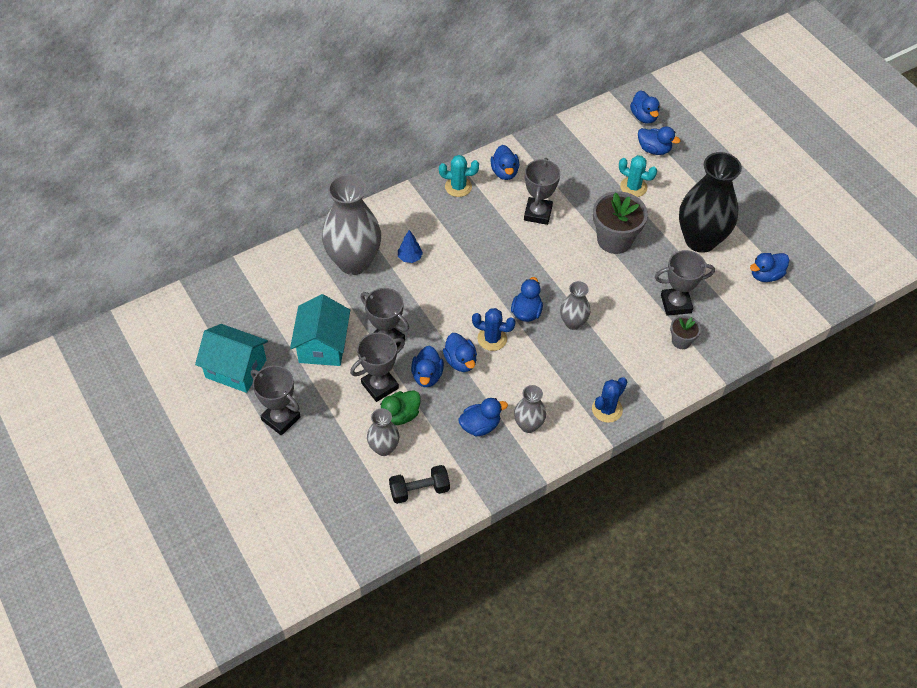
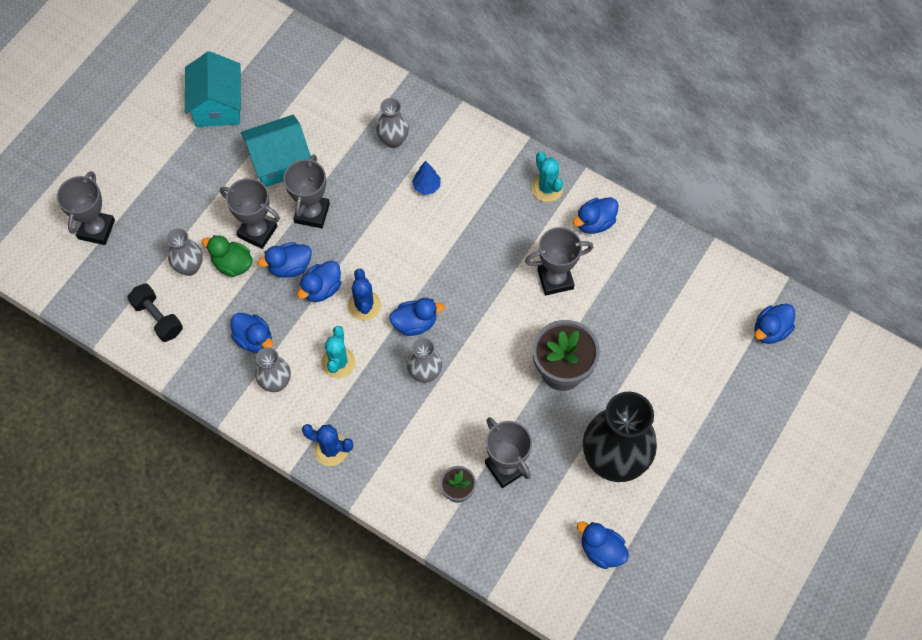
camera: 65 degrees right, 10 degrees up
(281, 418) = (181, 168): grey trophy -> grey trophy (96, 229)
(354, 262) = (393, 140): grey vase -> grey vase, size x0.50
(633, 187) = (652, 361): turquoise cactus -> turquoise cactus (338, 362)
(654, 149) = (724, 361): blue duck -> none

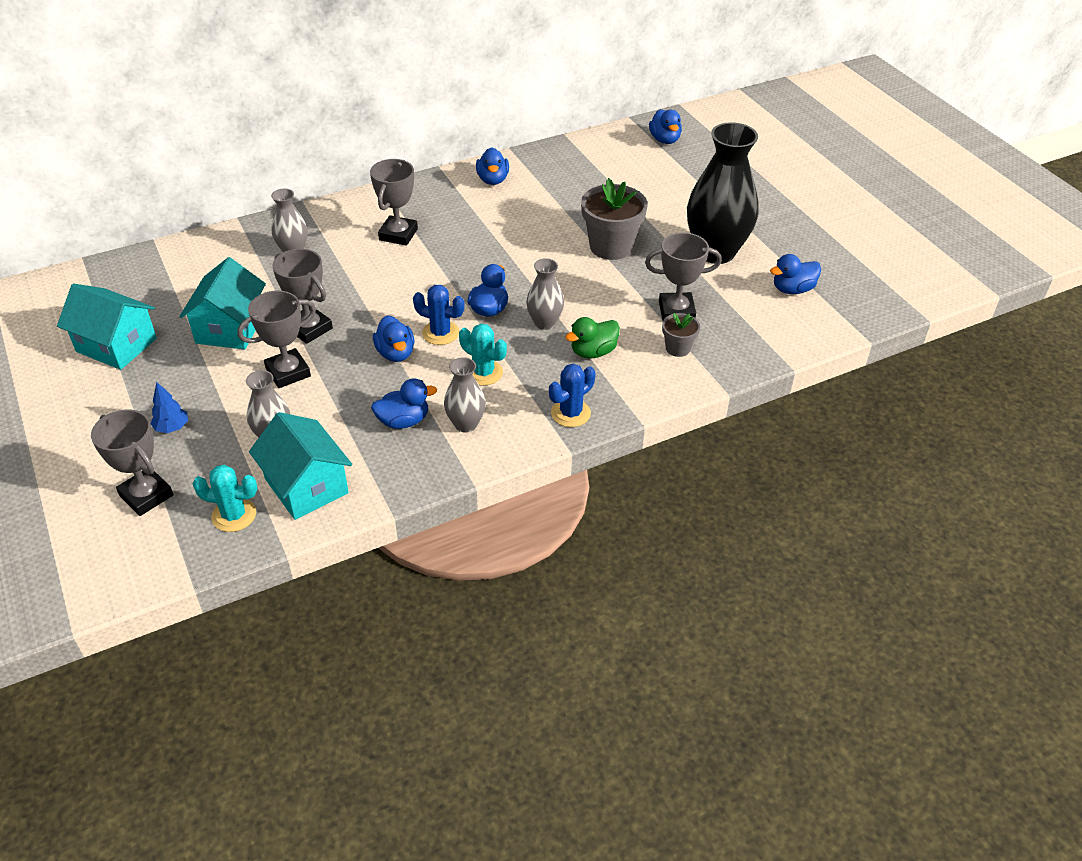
camera: 60 degrees left, 20 degrees down
(158, 318) = (306, 486): black dumbbell -> turquoise house
(232, 264) = (304, 404): green duck -> green duck (593, 352)
(289, 267) = (350, 365): blue duck -> none
(426, 186) = (361, 250): blue tree -> blue tree (172, 428)
(547, 188) = (435, 190): turquoise cactus -> turquoise cactus (234, 515)
(555, 279) = (523, 218): grey trophy -> grey trophy (398, 234)

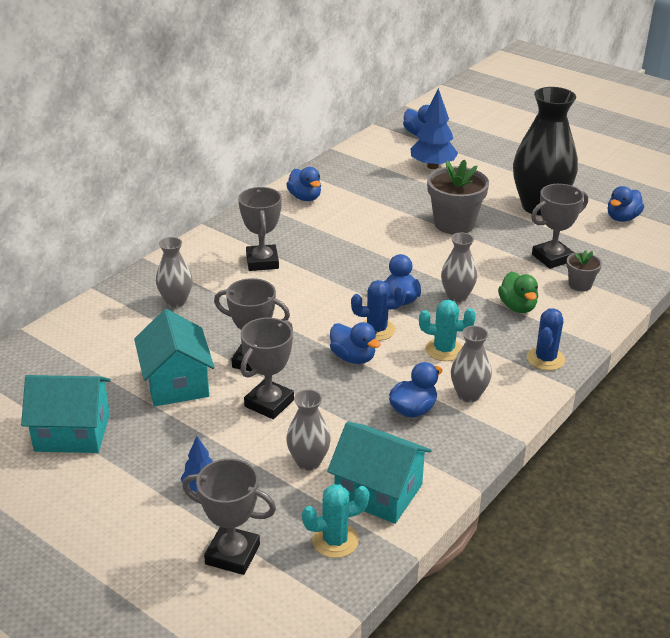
camera: 25 degrees left, 10 degrees down
(593, 352) = (517, 307): green duck -> green duck turned 45 degrees counterclockwise
(646, 179) = (432, 166): none -> blue tree

